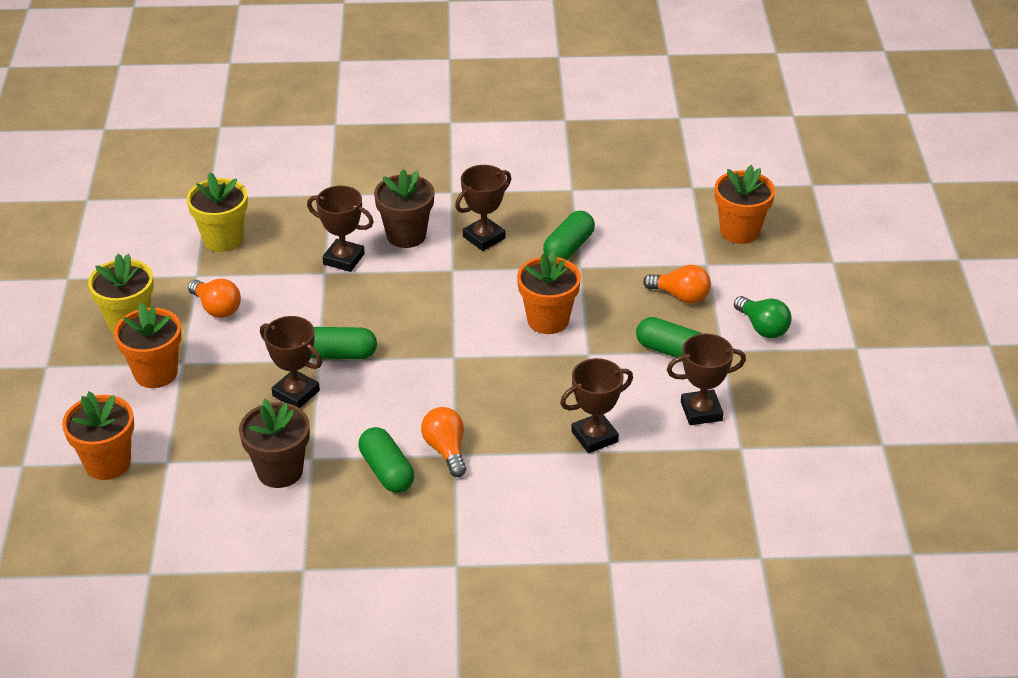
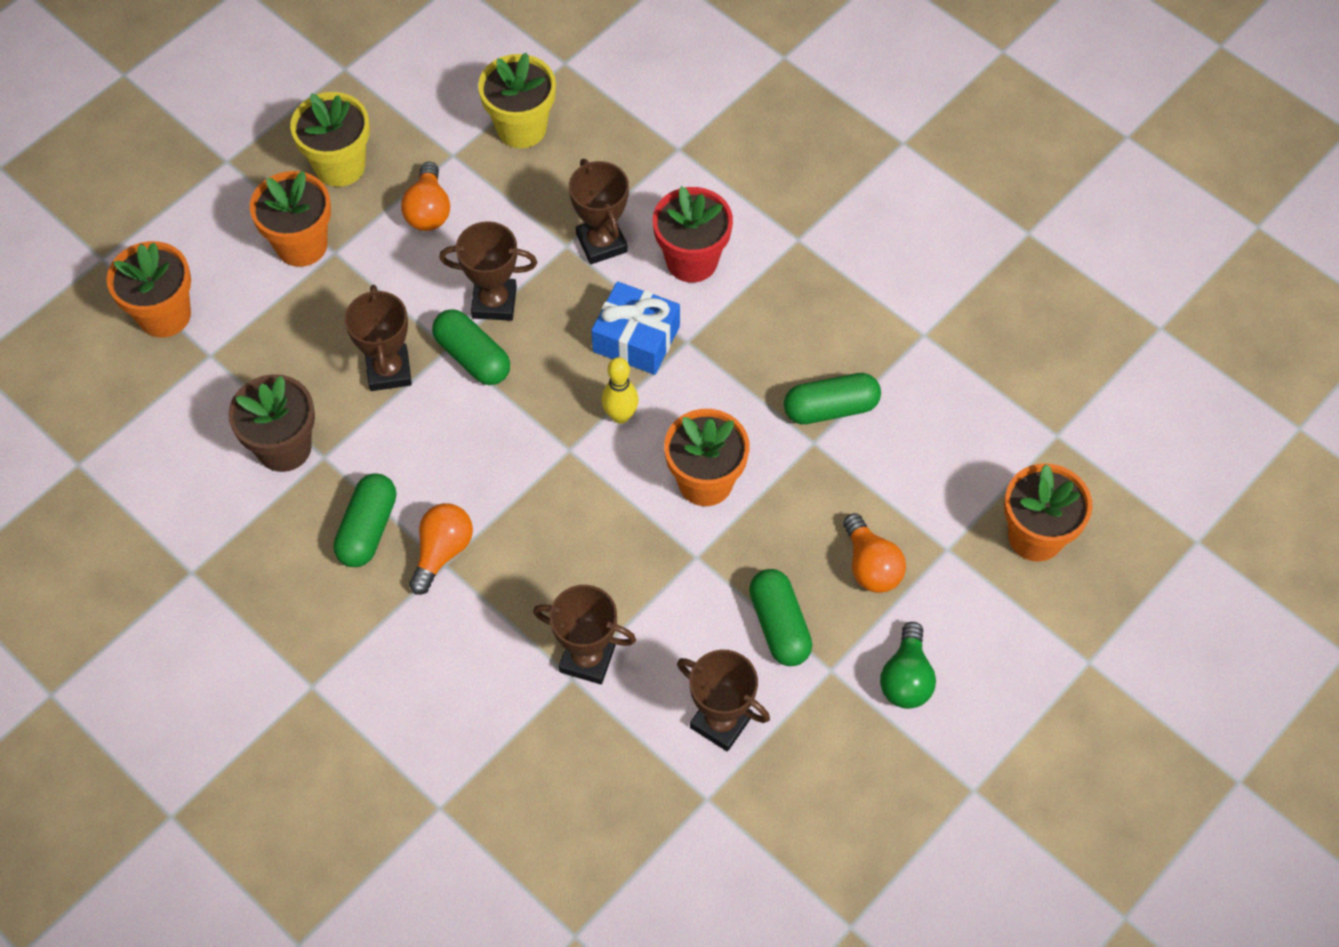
camera: 45 degrees right, 20 degrees up
(406, 235) = (691, 260): brown flower pot -> red flower pot
(423, 286) = (636, 339): none -> blue gift
(461, 324) = (620, 416): none -> yellow bowling pin
(484, 237) = (762, 325): brown trophy -> brown trophy (494, 302)

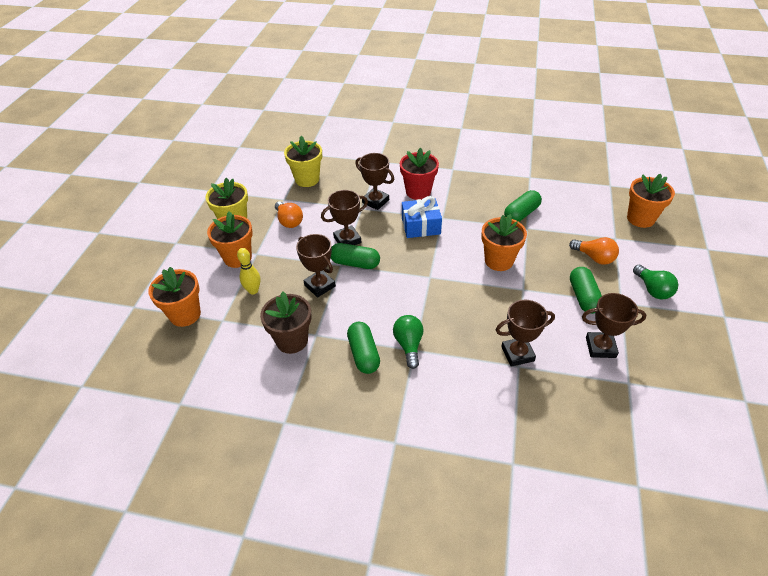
camera: 30 degrees left, 15 degrees down
(442, 552) = (409, 345): orange light bulb -> green light bulb
(620, 416) = (440, 254): yellow bowling pin -> yellow bowling pin (253, 290)
(779, 625) = (583, 297): green capsule -> green capsule turned 45 degrees clockwise

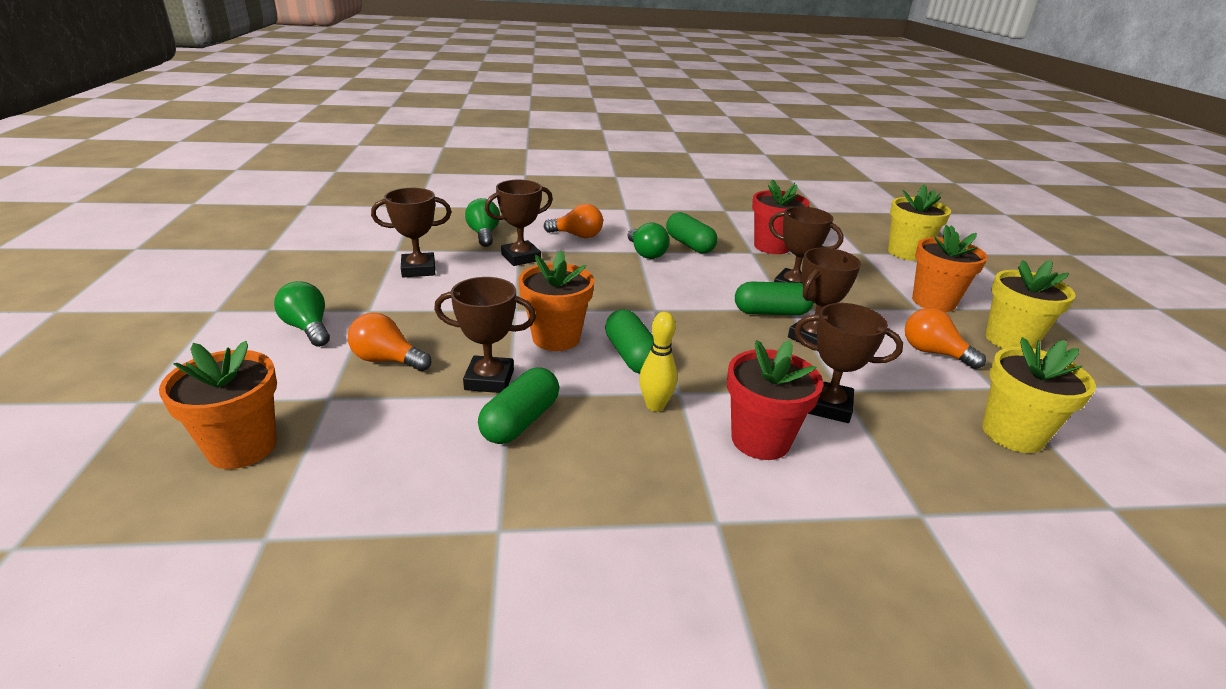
camera: 160 degrees right, 15 degrees down
(185, 314) = (906, 253): orange flower pot -> yellow flower pot
(253, 290) = (865, 275): yellow bowling pin -> yellow bowling pin (655, 406)
(292, 340) = (772, 246): brown flower pot -> red flower pot
(421, 226) = (710, 373): blue gift -> none
(462, 386) = (577, 236): none -> orange light bulb
(537, 237) = (489, 380): none -> brown trophy
(552, 401) = (484, 234): none -> green light bulb
(583, 297) = (425, 310): green capsule -> green capsule (631, 356)

